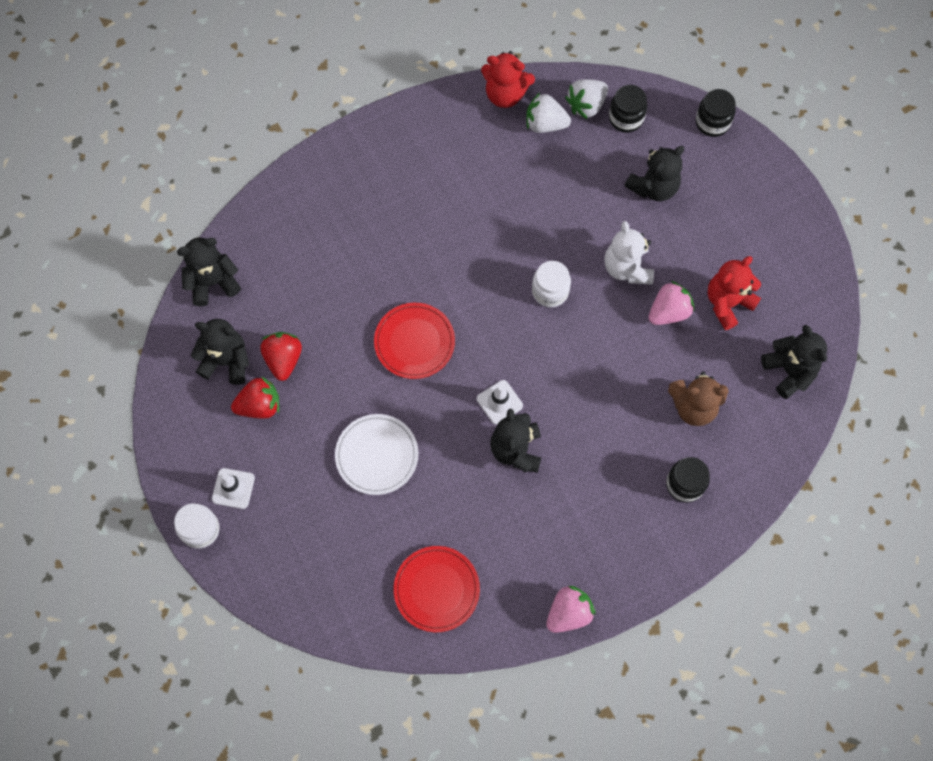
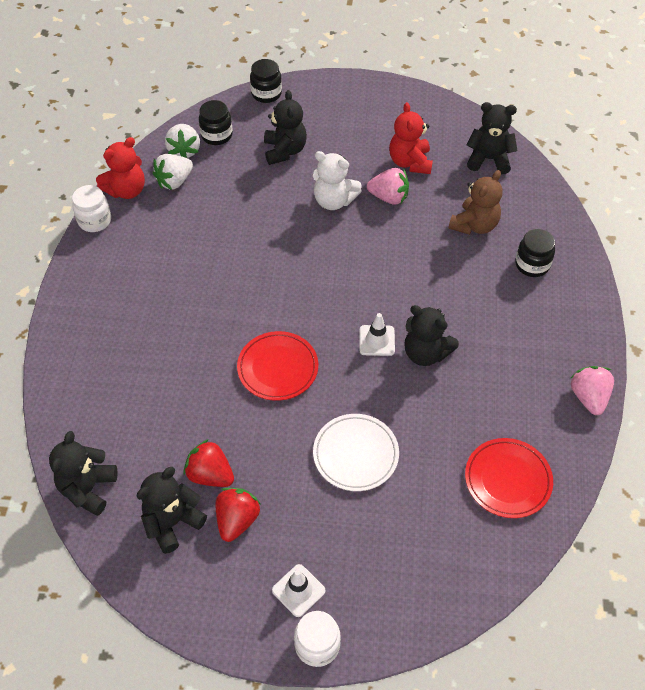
camera: 55 degrees left, 15 degrees down
(550, 291) = (312, 256): white jar -> white jar (95, 221)
(668, 312) = (389, 197): pink strawberry -> pink strawberry turned 105 degrees clockwise

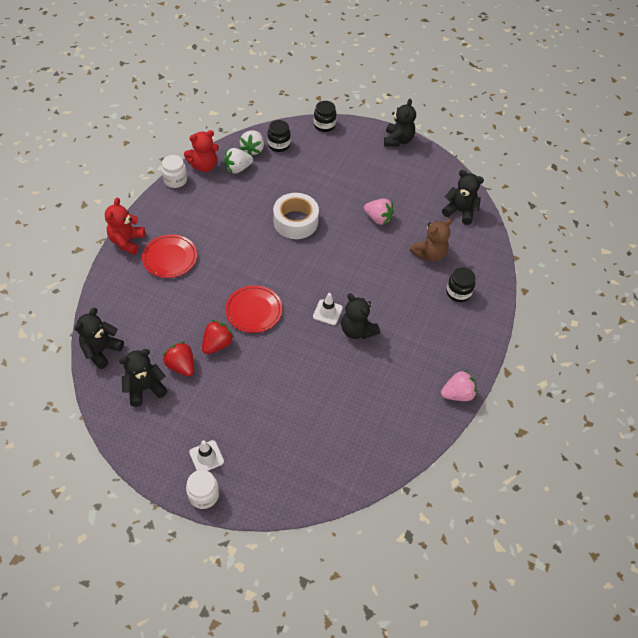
camera: 15 degrees right, 0 degrees up
(237, 520) = (186, 400): red strawberry -> red strawberry (217, 344)
(283, 231) = (295, 221): none -> white tape
(285, 151) = (320, 167): black teddy bear -> black teddy bear (398, 140)
(334, 201) = (339, 210): white teddy bear -> none
(355, 454) = (281, 382): white plate -> none
(410, 162) = (403, 198): red teddy bear -> red teddy bear (127, 241)
(507, 480) = (376, 431): red plate -> red plate (170, 258)
(588, 397) = (457, 394): pink strawberry -> pink strawberry turned 60 degrees clockwise

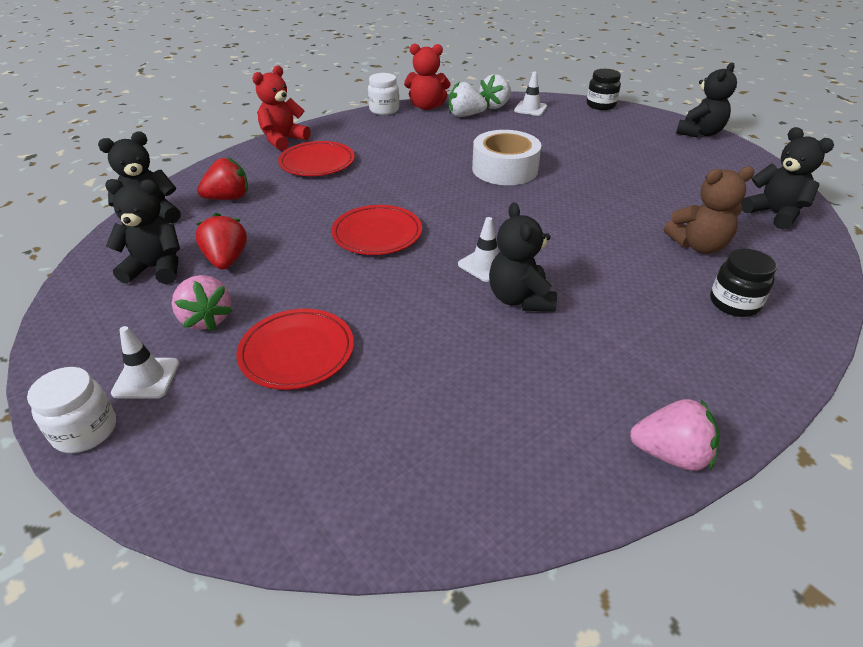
camera: 30 degrees right, 15 degrees down
(217, 344) = (296, 253): red strawberry -> red strawberry (228, 198)
(269, 410) = (297, 352): none -> red plate
(279, 145) = (530, 108): black jar -> white traffic cone
(378, 218) = (629, 192): pink strawberry -> pink strawberry (206, 319)

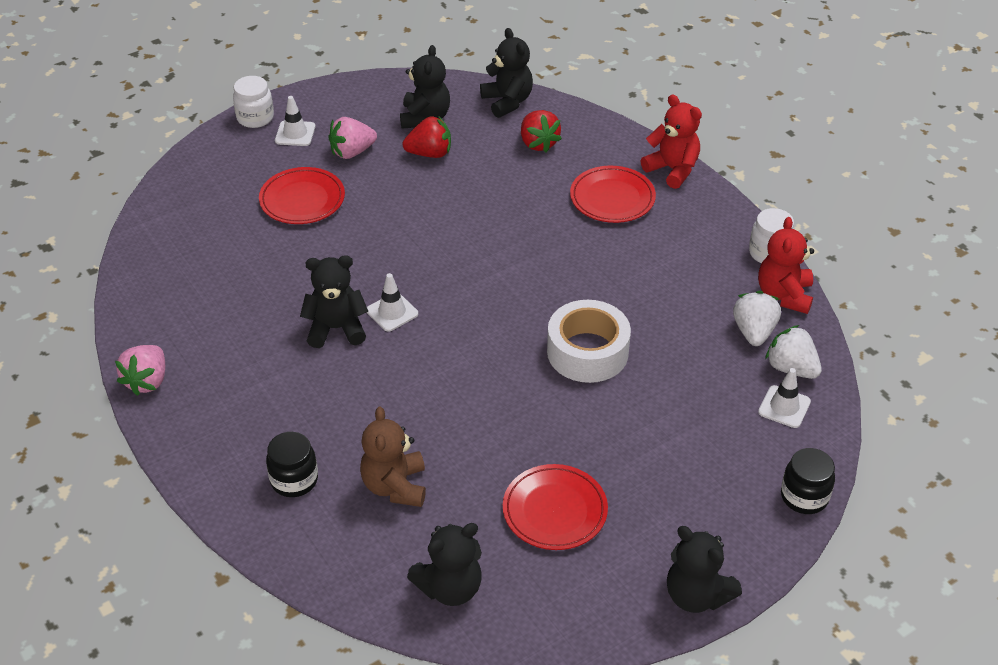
camera: 95 degrees right, 5 degrees up
(377, 234) = (457, 242): red plate -> red plate (554, 510)

